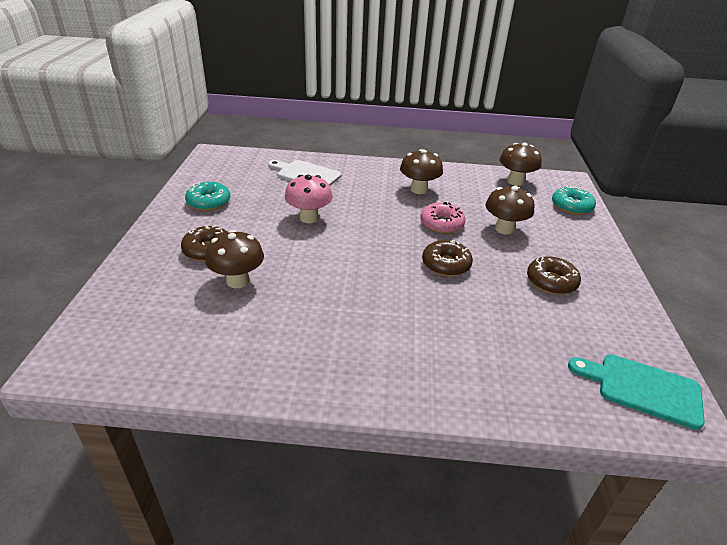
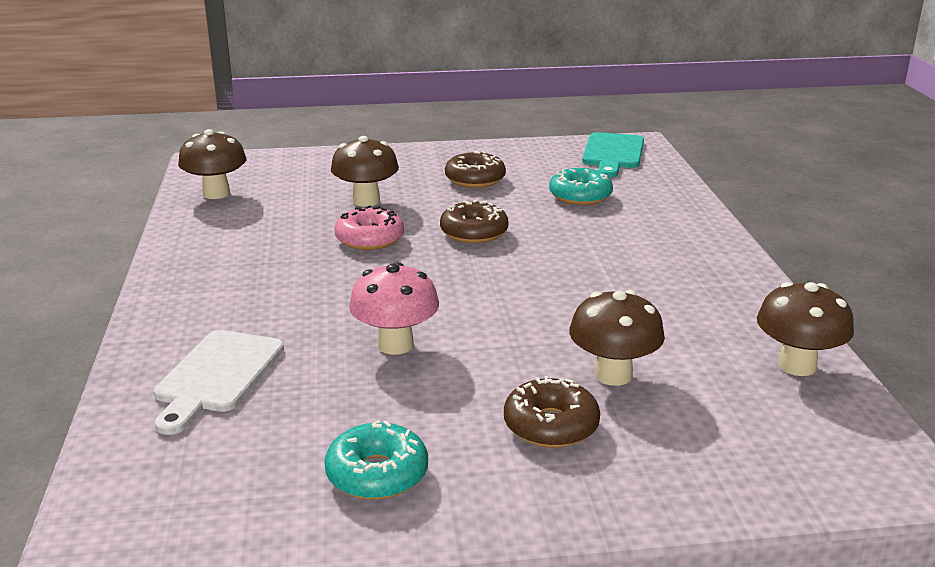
camera: 100 degrees left, 10 degrees down
(419, 190) = (261, 260): brown mushroom -> brown mushroom (797, 365)
(571, 206) = (288, 163): turquoise donut -> turquoise donut (580, 196)

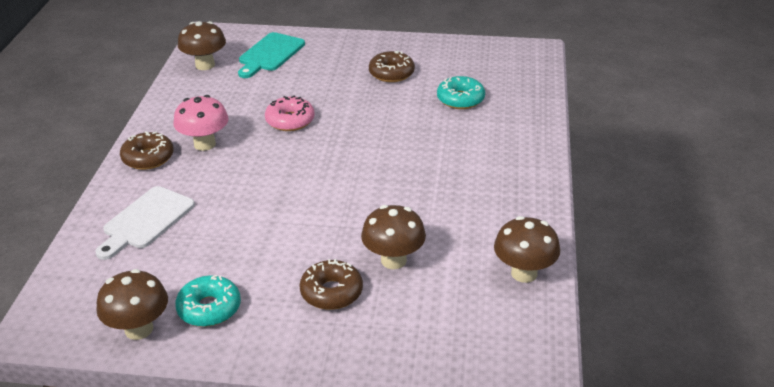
camera: 15 degrees right, 10 degrees up
(366, 201) = (304, 85): brown mushroom -> brown mushroom (139, 329)
(395, 345) = (265, 214): pink mushroom -> pink mushroom (204, 144)
(474, 232) = (365, 124): brown donut -> brown donut (148, 158)
(613, 153) = (510, 59): turquoise cutting board -> turquoise cutting board (270, 54)

